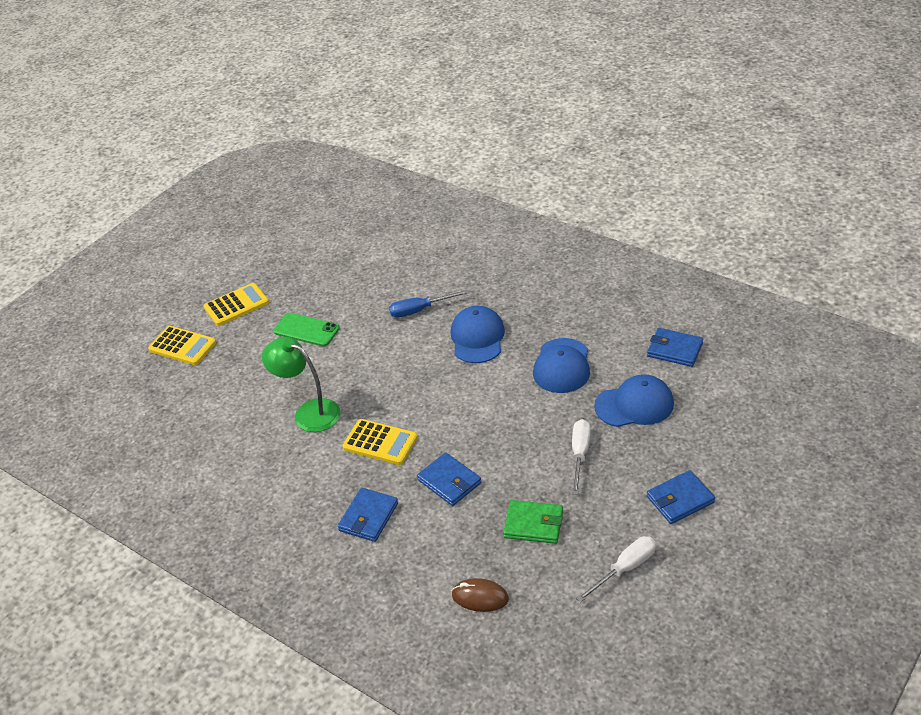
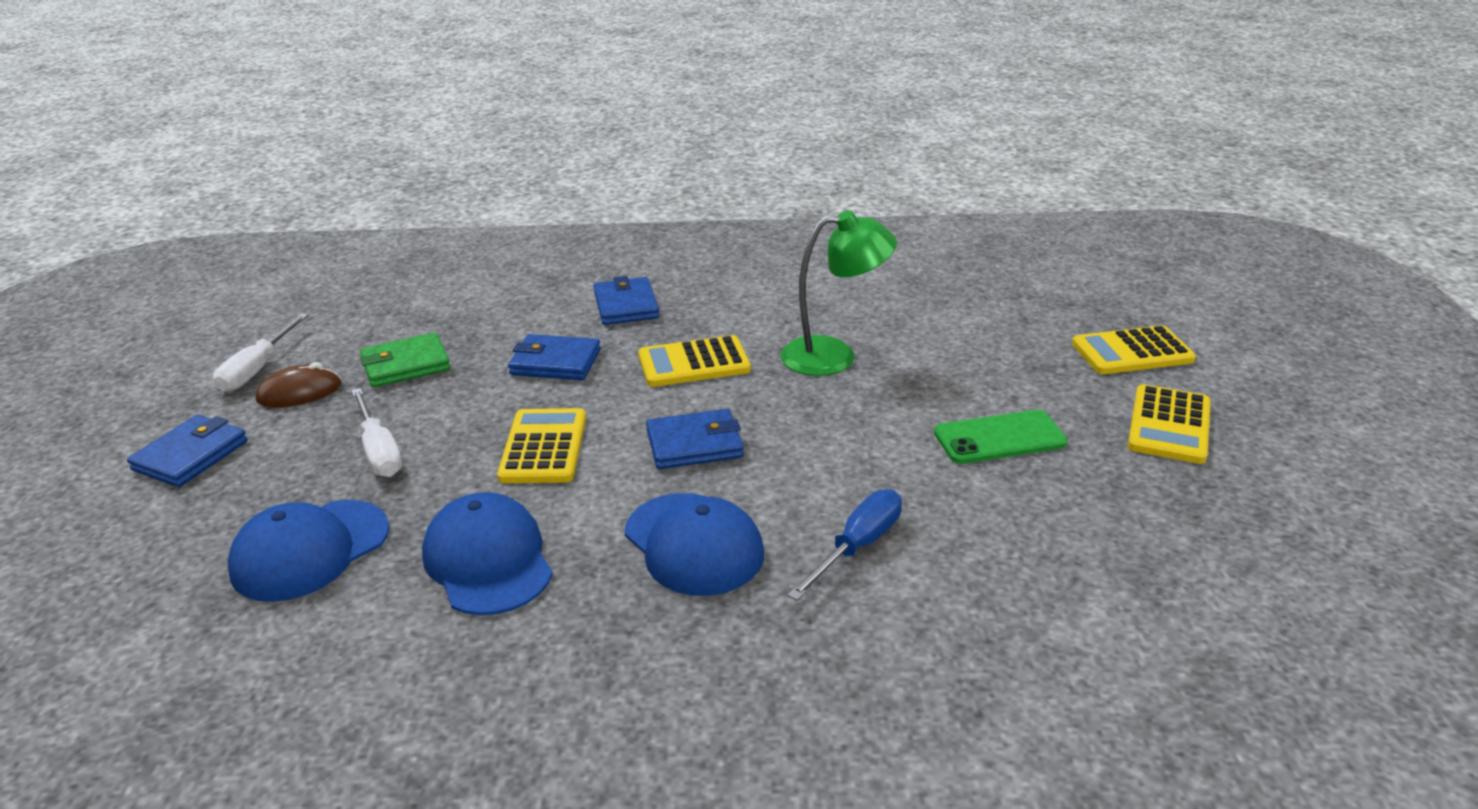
camera: 140 degrees right, 10 degrees down
(480, 597) = (432, 298): brown mouse -> brown mouse (299, 392)
(499, 418) = (543, 447): none -> yellow calculator
(674, 350) = (251, 688): blue wallet -> blue wallet (694, 444)

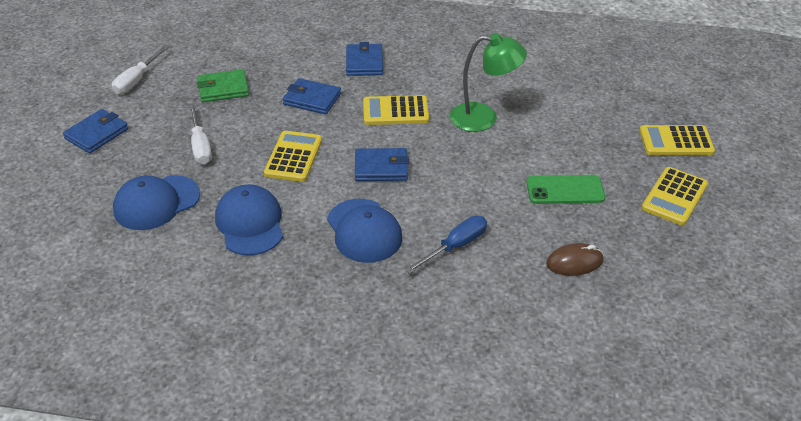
camera: 10 degrees right, 10 degrees up
(299, 392) = (160, 100): brown mouse -> brown mouse (574, 262)

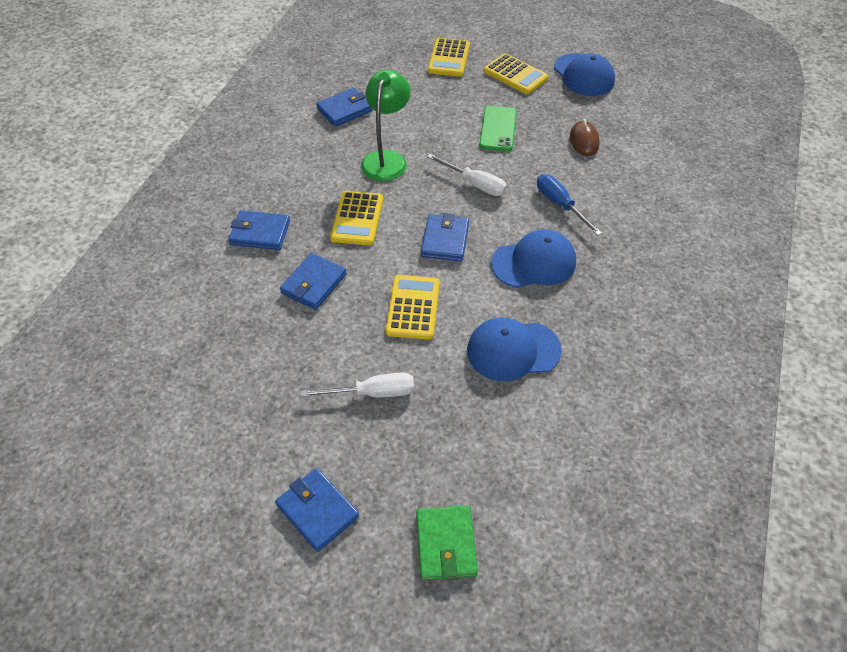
camera: 80 degrees left, 10 degrees up
(137, 80) = (207, 465): white screwdriver -> white screwdriver (475, 184)
(156, 203) = (467, 437): blue cap -> blue cap (583, 75)
(223, 89) = (264, 367): green wallet -> green wallet (446, 544)
(293, 157) = (413, 307): yellow calculator -> yellow calculator turned 75 degrees clockwise
(547, 82) = (344, 110): none -> blue wallet

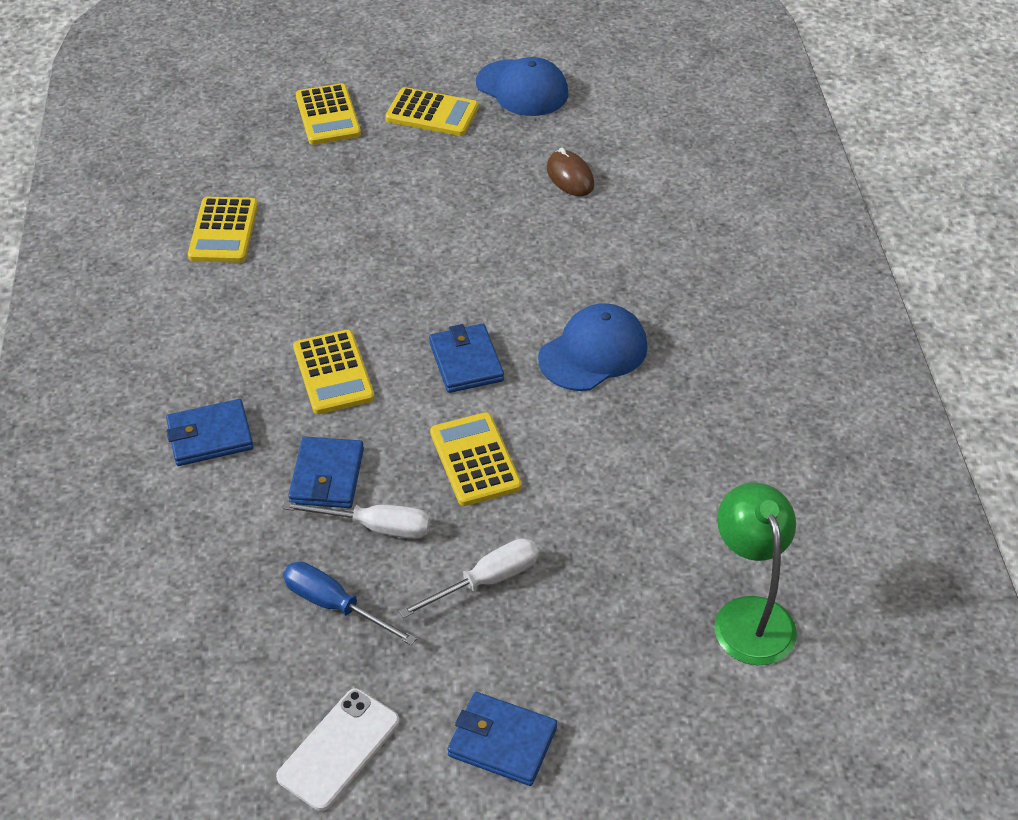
camera: 25 degrees left, 5 degrees down
(212, 469) = (338, 749): none -> white phone
(344, 110) = (224, 231): blue wallet -> yellow calculator
(386, 159) = (324, 281): green lamp -> green lamp (749, 615)
(446, 544) = (674, 714): green wallet -> none
(475, 184) = (463, 277): white screwdriver -> white screwdriver (375, 527)
(498, 129) = (451, 194): green phone -> none
(513, 350) = (627, 467): blue cap -> none
(560, 205) = (585, 269): blue screwdriver -> blue screwdriver (334, 605)

